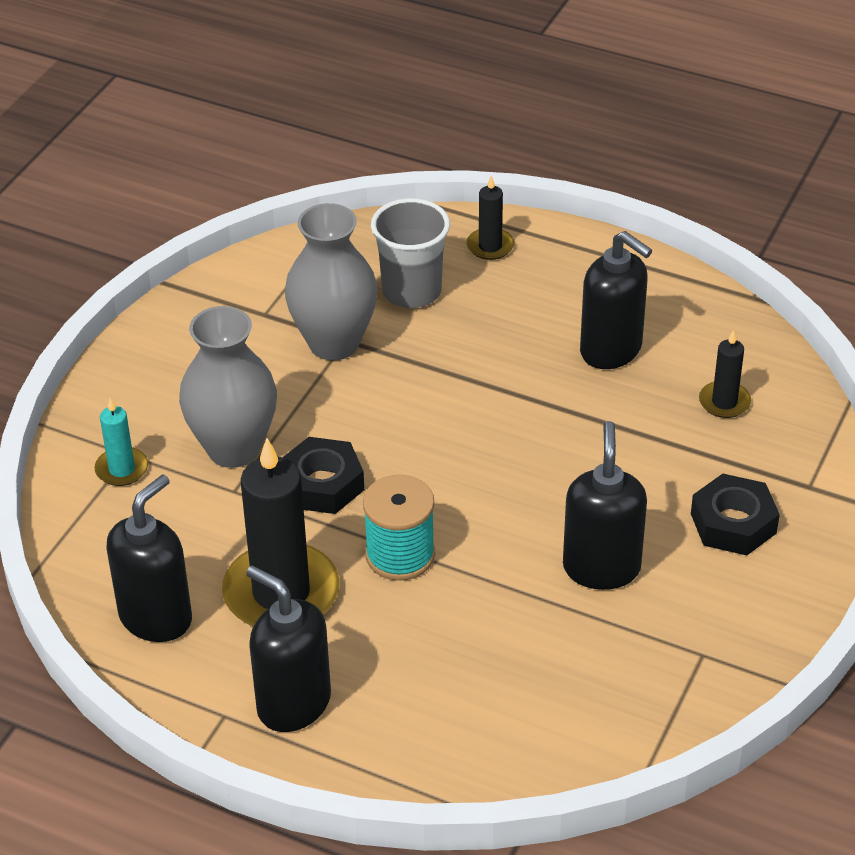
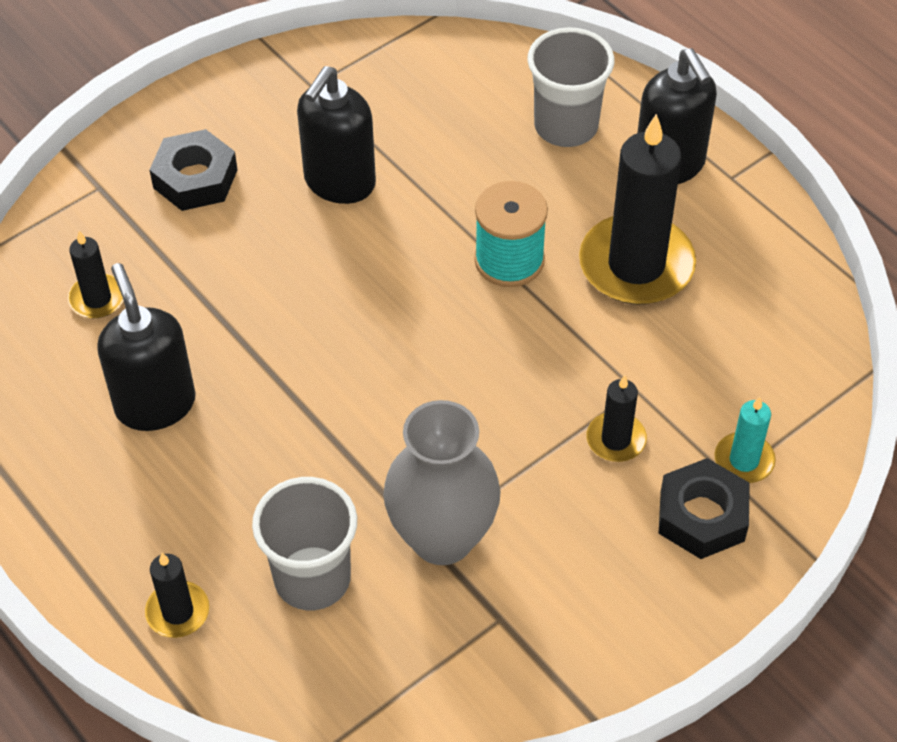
camera: 155 degrees left, 10 degrees up
(156, 617) = (761, 284): black soap dispenser -> none
(234, 448) = (616, 439): grey vase -> black candle
(322, 484) = (544, 362): black nut -> black nut (702, 516)
(420, 707) = (566, 126): none -> grey cup

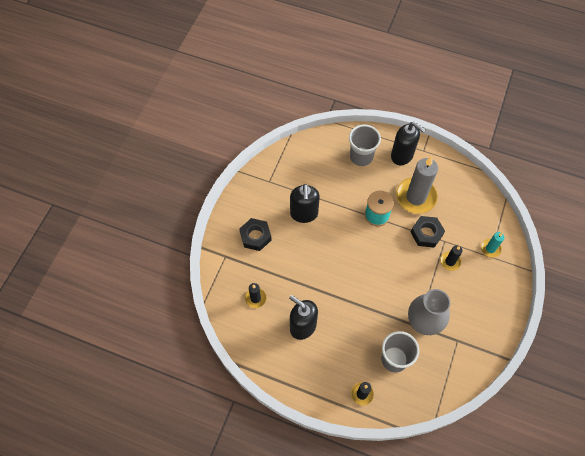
camera: 30 degrees left, 10 degrees up
(636, 265) = (416, 197): black candle -> grey candle
(702, 516) = (491, 274): black nut -> black nut (426, 233)

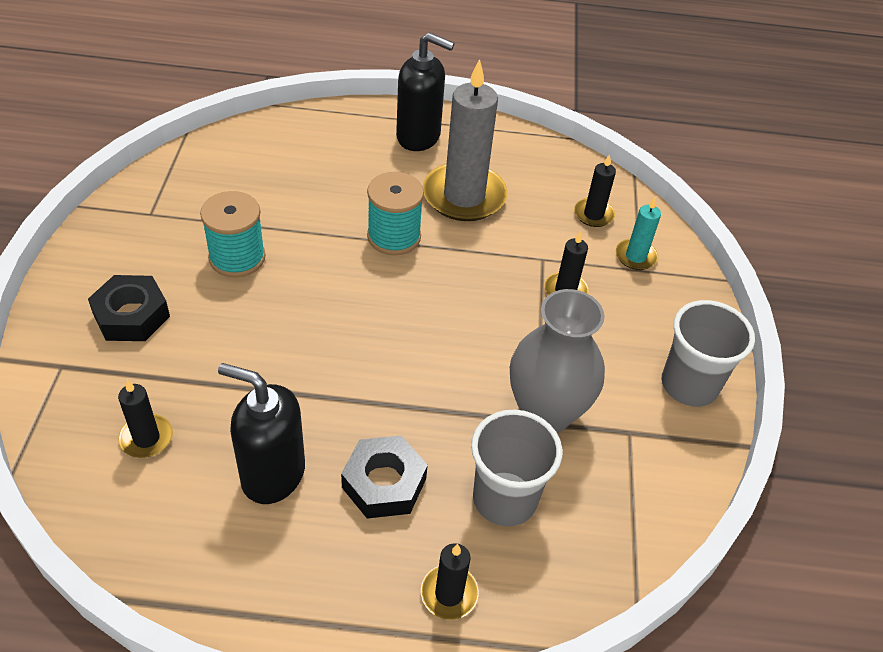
camera: 20 degrees left, 15 degrees down
(304, 214) = (237, 258): black soap dispenser -> turquoise spool
(361, 157) = (338, 149): grey cup -> grey cup (689, 385)
(426, 233) = (503, 252): black nut -> black nut (384, 483)
(477, 220) = (593, 214): none -> black candle

